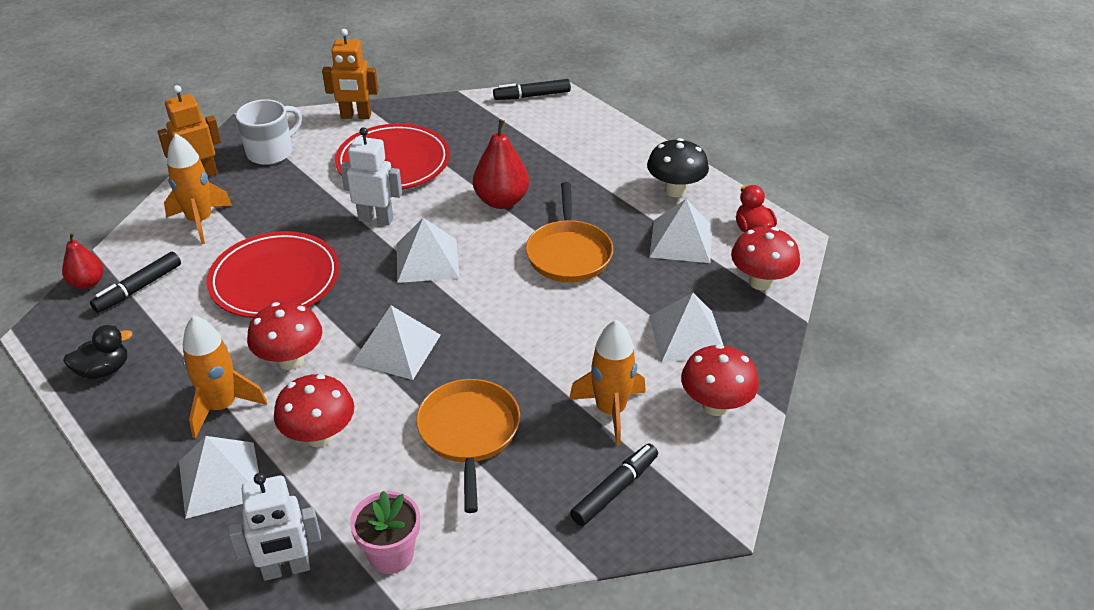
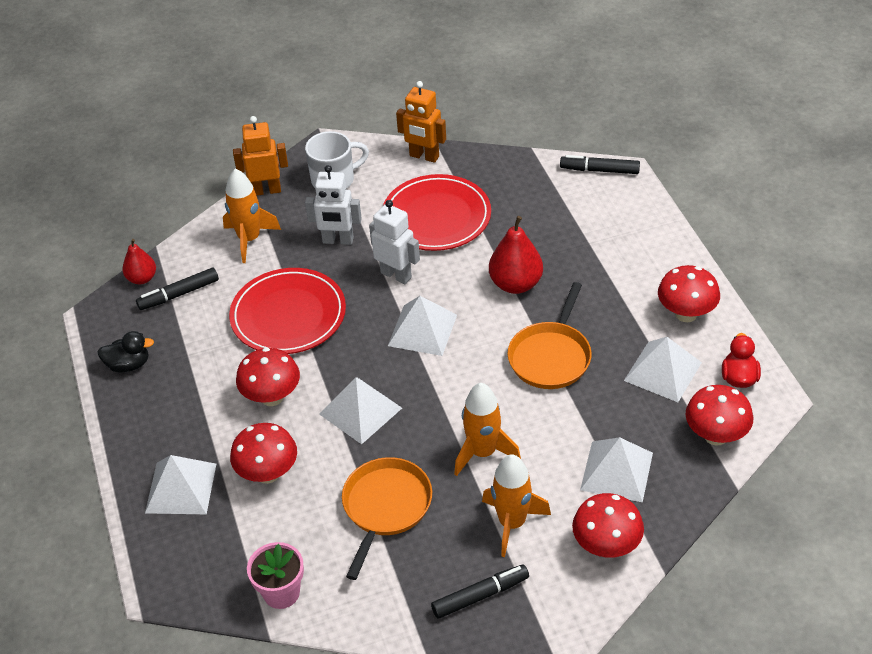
camera: 25 degrees right, 5 degrees up
(222, 406) = (204, 424): orange rocket -> orange rocket (483, 452)
(286, 569) = (201, 578): white robot -> white robot (338, 240)
(675, 190) = (686, 314): black mushroom -> red mushroom

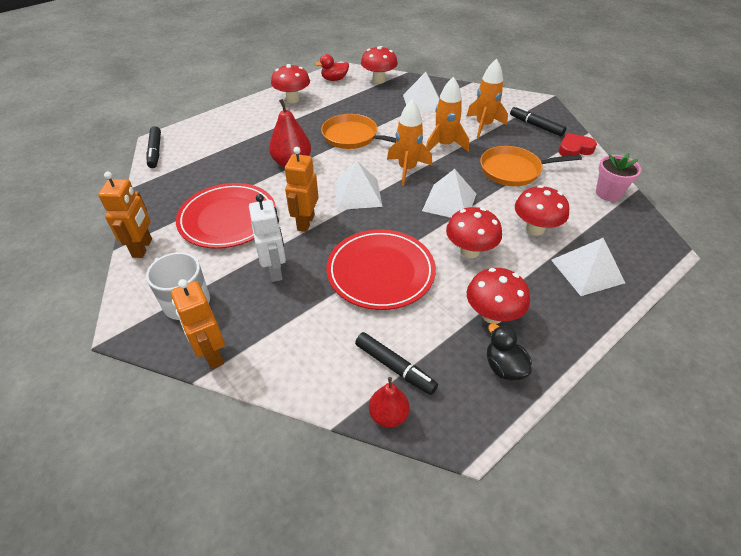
camera: 115 degrees left, 0 degrees up
(249, 239) = (294, 338): orange rocket -> orange rocket (407, 169)
(394, 613) = (574, 149): none -> red heart
(396, 275) = (305, 222): white robot -> orange robot
(551, 357) = (353, 137): orange pan -> orange pan turned 150 degrees counterclockwise
(606, 546) = (472, 97): red mushroom -> red mushroom (492, 315)
(662, 371) = (342, 100): white pyramid -> none

